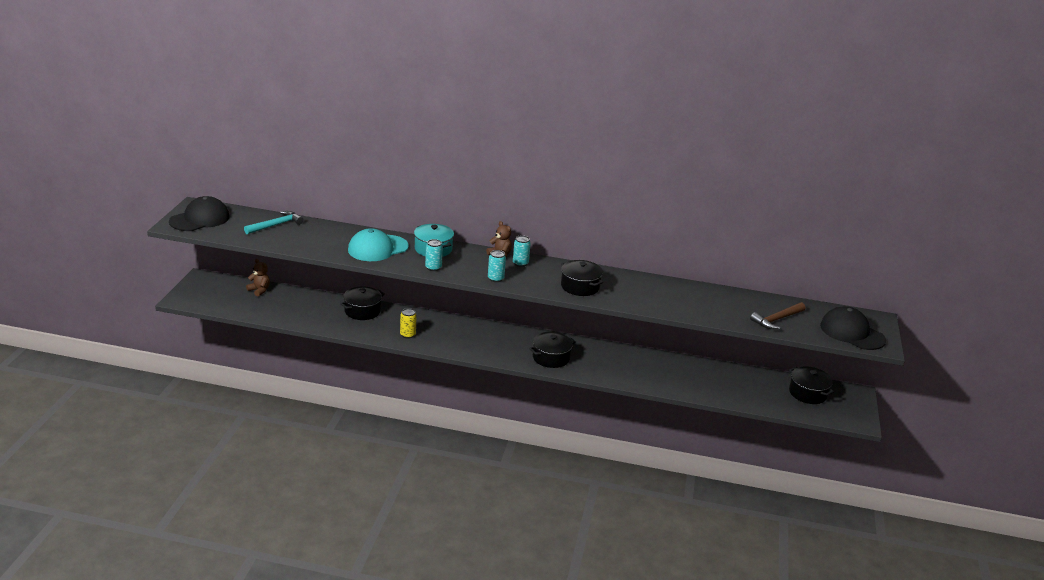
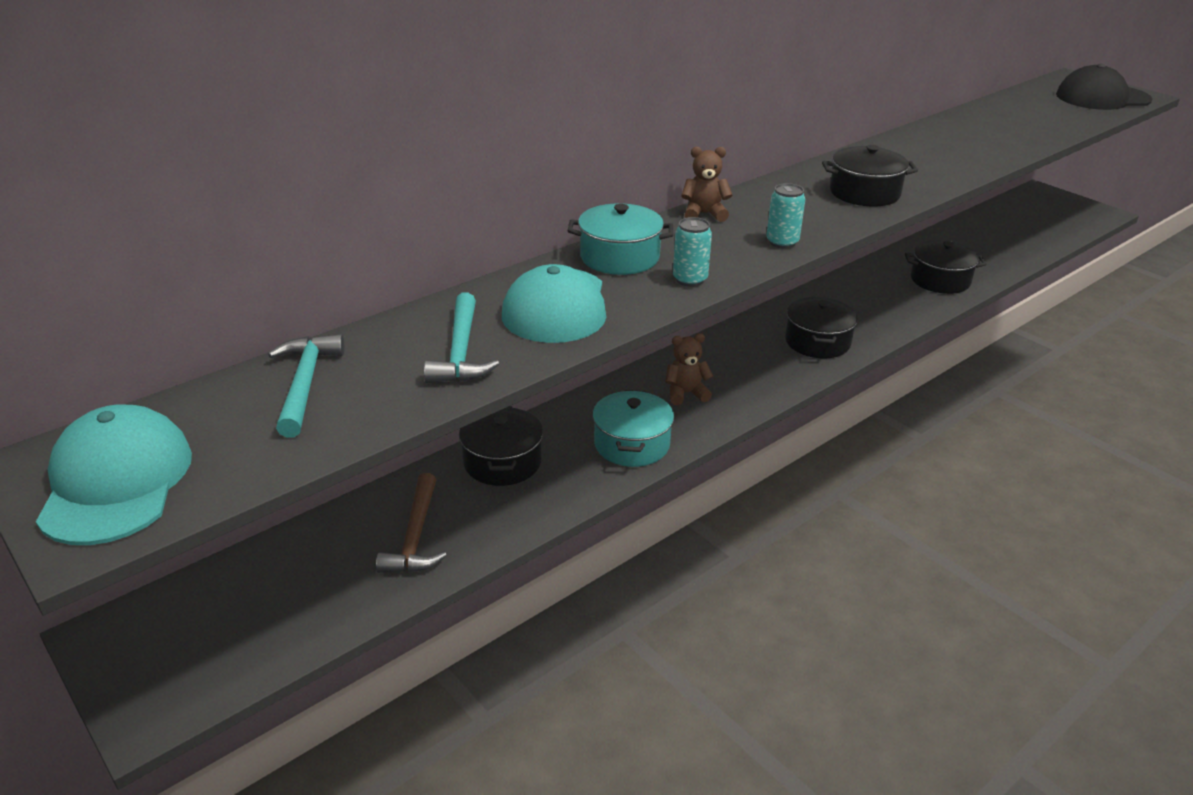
camera: 50 degrees left, 5 degrees up
(200, 219) = (116, 482): black cap -> turquoise cap
(259, 290) = (272, 564): brown teddy bear -> brown teddy bear (686, 393)
(325, 242) = (460, 352): none -> turquoise hammer
(407, 335) = (632, 444): yellow can -> turquoise pot
(520, 263) = (748, 208): turquoise can -> none
(776, 319) = (1047, 119): brown hammer -> brown hammer (415, 536)
(808, 393) = (1026, 215): black pot -> black pot (940, 280)

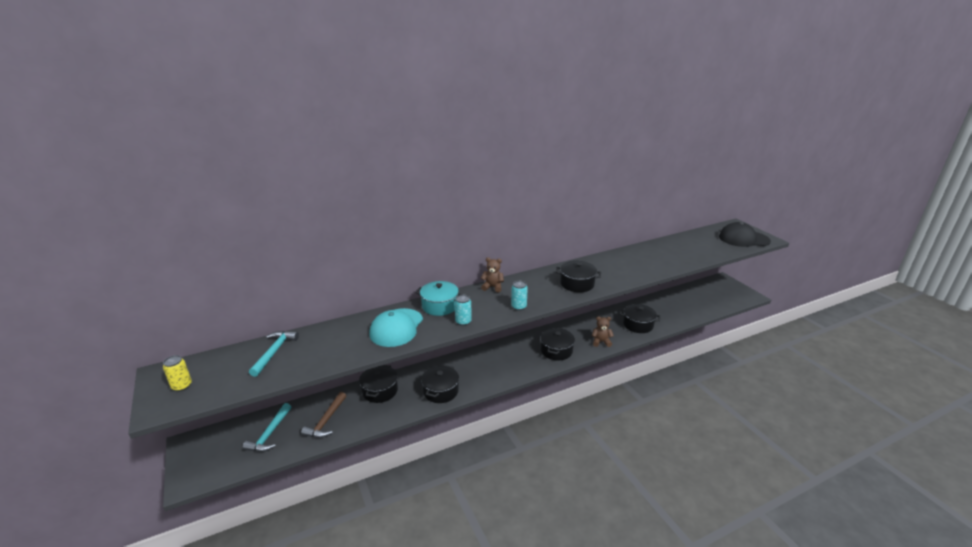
camera: 15 degrees right, 5 degrees down
(116, 482) = (182, 386): turquoise cap -> yellow can
(460, 352) = (343, 345): turquoise hammer -> turquoise hammer (269, 433)
(632, 444) = (440, 391): turquoise pot -> black pot
(686, 393) = (479, 369): brown teddy bear -> brown teddy bear (601, 342)

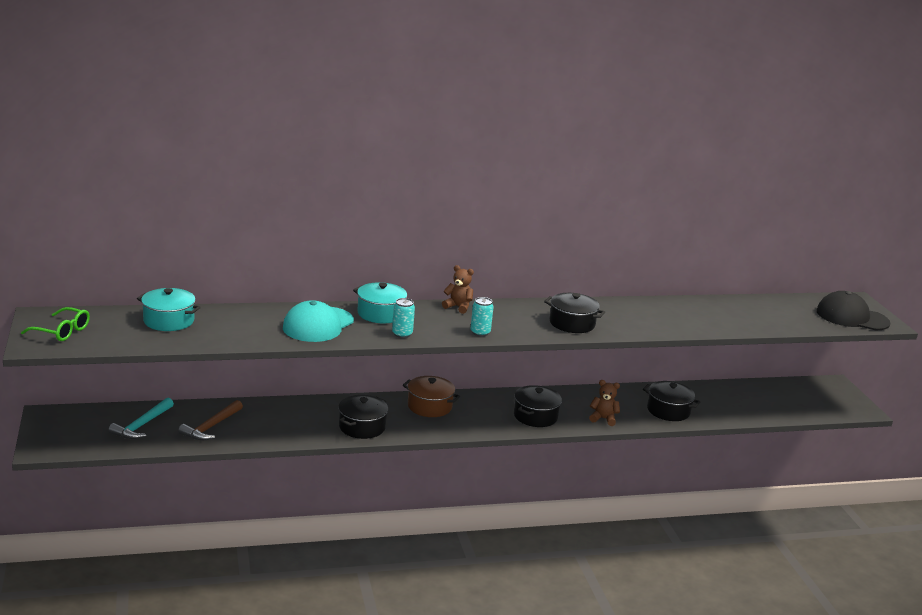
camera: 10 degrees right, 5 degrees down
(182, 386) = (62, 331): yellow can -> green glasses
(274, 352) = (168, 321): turquoise hammer -> turquoise pot
(380, 391) = (286, 412): black pot -> none
(481, 360) = (429, 406): none -> brown pot

